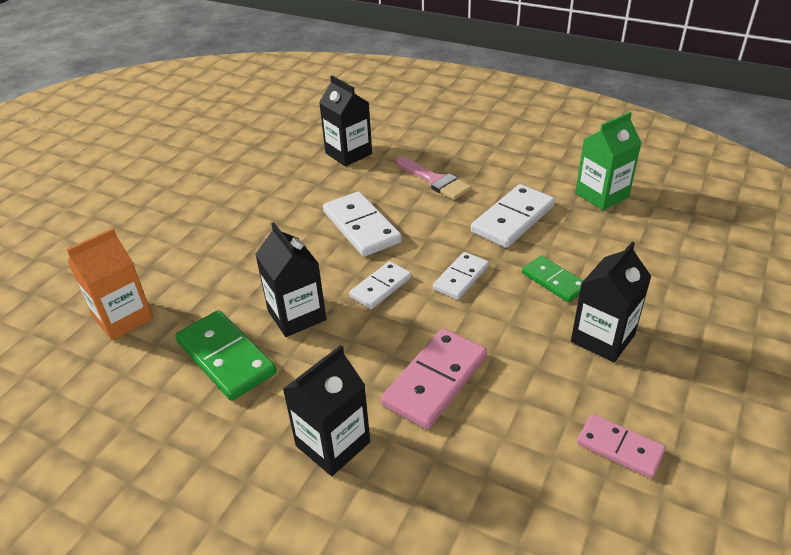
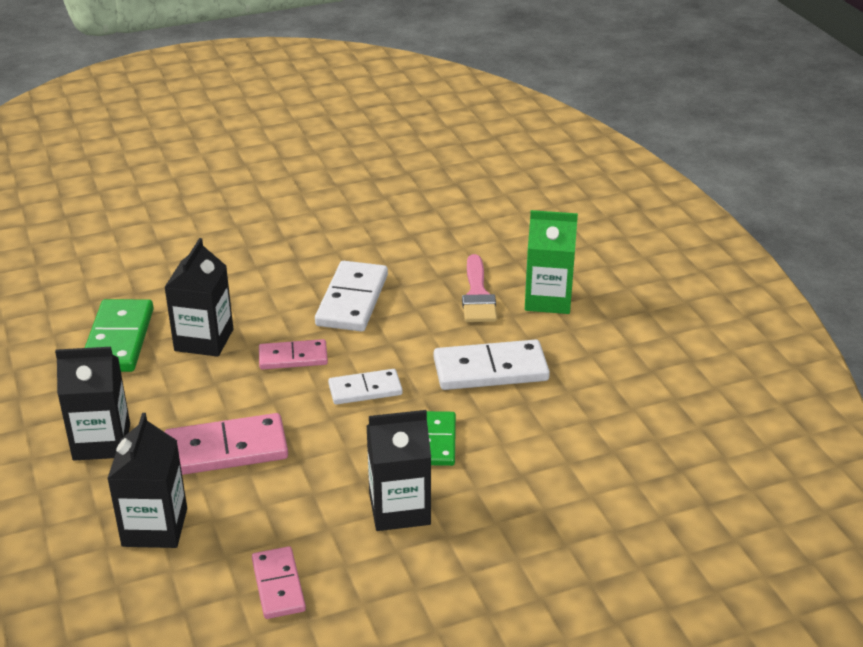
camera: 40 degrees right, 5 degrees down
(123, 318) = (95, 270): orange carton -> none
(348, 153) = (441, 228): black carton -> black carton (155, 527)
(381, 287) = (293, 357): white domino -> pink domino
(601, 195) = (614, 399): green carton -> green carton (548, 299)

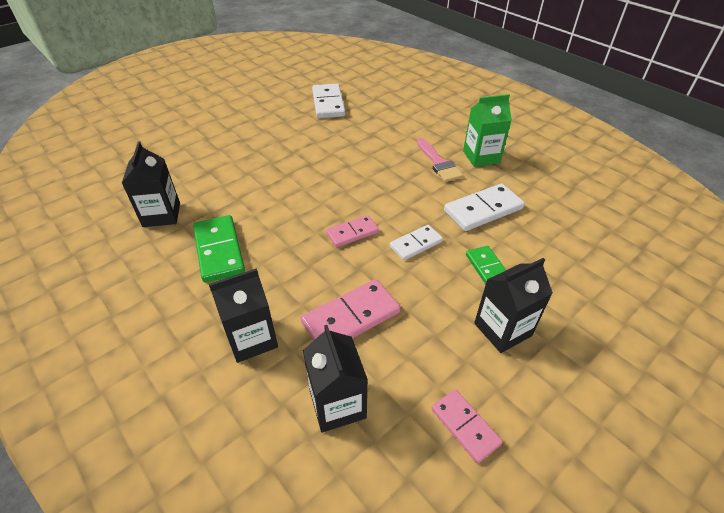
camera: 20 degrees left, 10 degrees up
(204, 340) = (282, 235): black carton -> black carton (161, 215)
(352, 300) = (364, 184): white domino -> white domino (328, 103)

